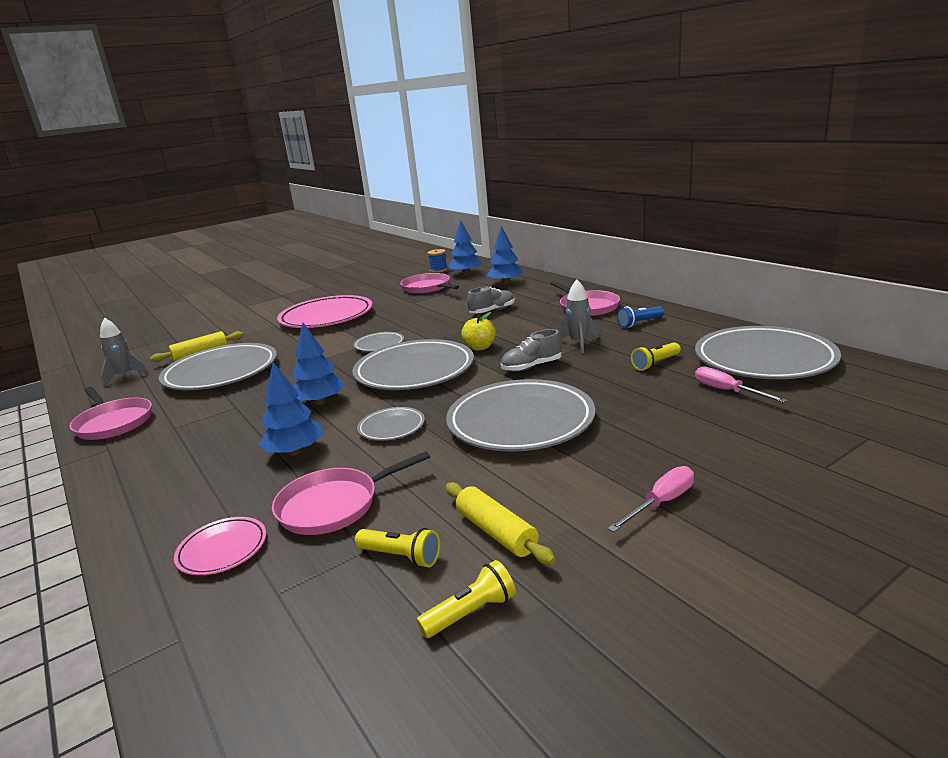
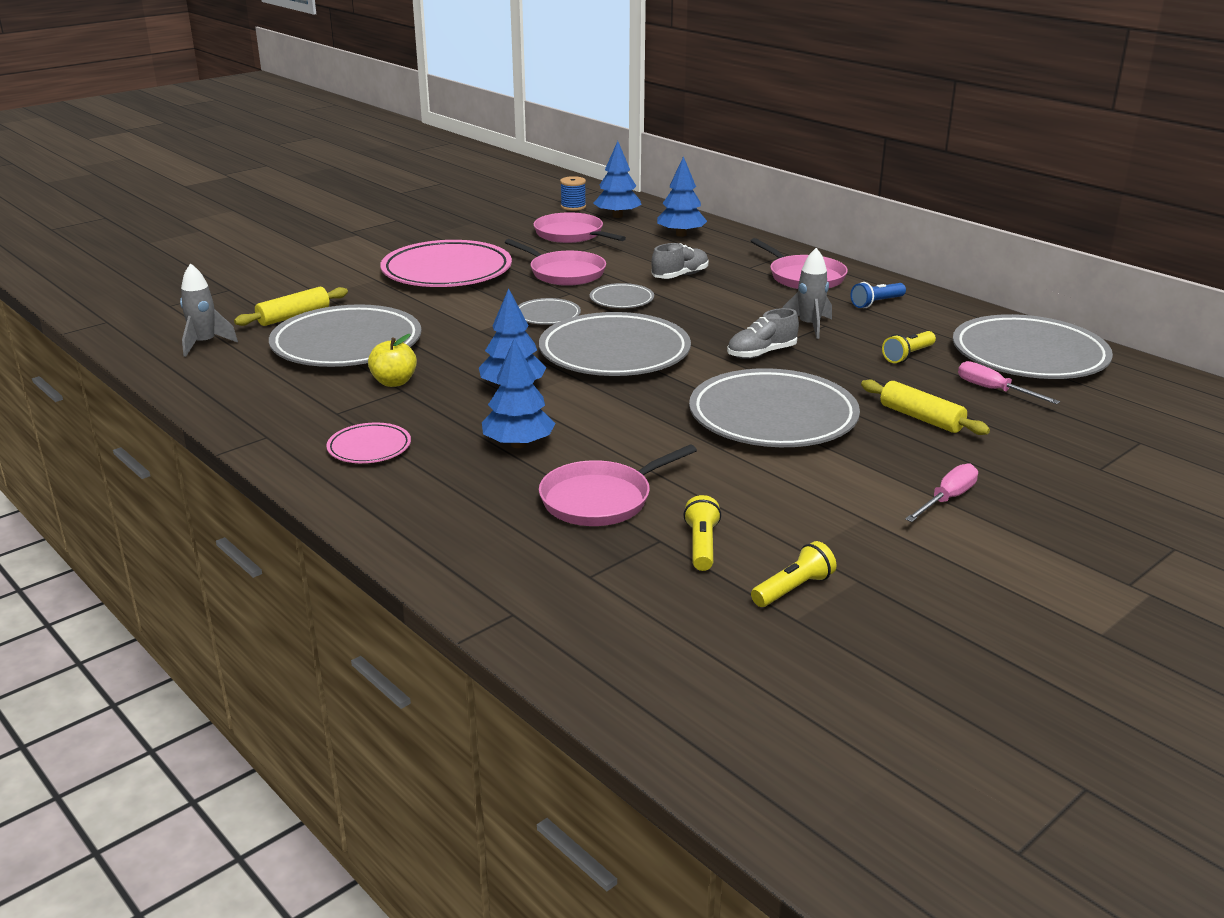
camera: 10 degrees left, 5 degrees up
(113, 423) = (245, 405): pink pan -> pink pan (564, 273)
(222, 549) = (501, 540): pink plate -> pink plate (369, 448)
(391, 427) = (622, 419): grey plate -> grey plate (621, 300)
(401, 557) = (701, 545): yellow flashlight -> yellow flashlight turned 105 degrees counterclockwise
(480, 347) = (685, 326): yellow apple -> yellow apple (394, 382)
(496, 532) = (790, 524): yellow rolling pin -> yellow rolling pin (921, 418)

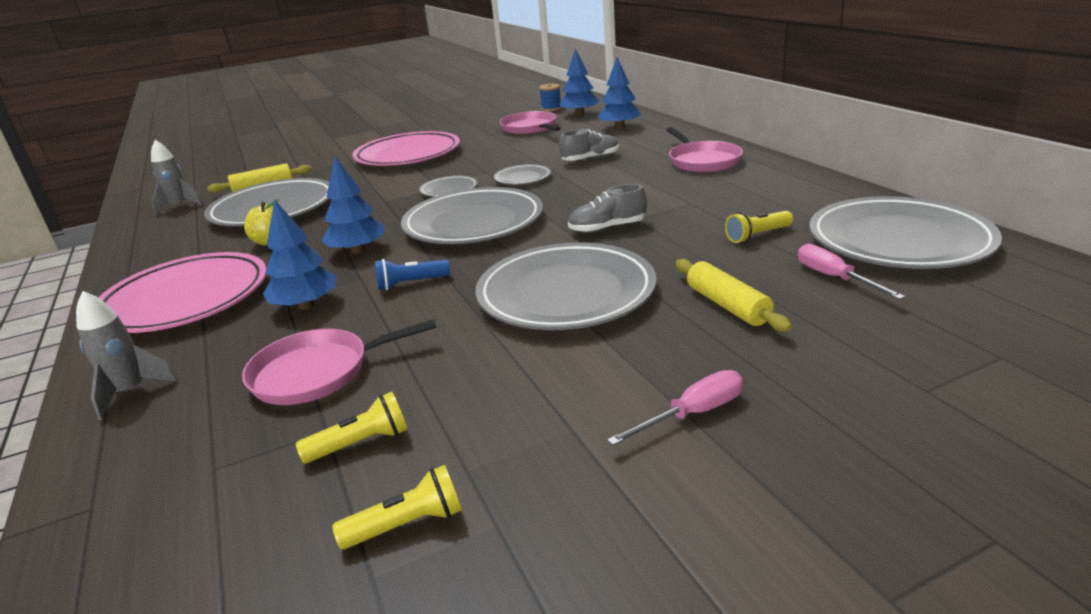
camera: 20 degrees right, 0 degrees up
(369, 448) = (186, 299): pink plate -> pink plate, size x2.13
(564, 273) = (496, 156): pink pan -> none
(701, 545) = (361, 443): yellow flashlight -> yellow flashlight turned 45 degrees clockwise
(809, 326) = (674, 204): grey rocket -> grey rocket (130, 392)
(876, 303) = (758, 184): blue flashlight -> blue flashlight (410, 283)

